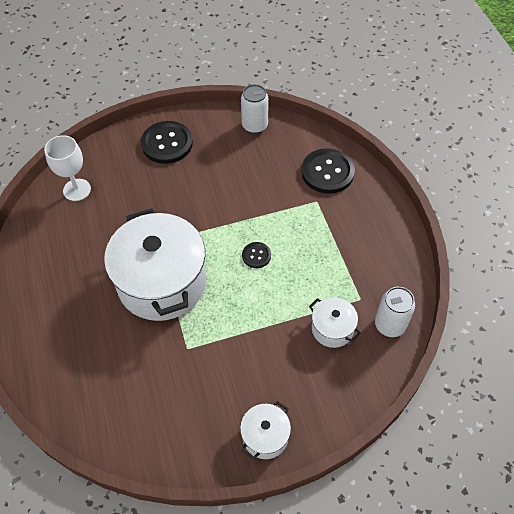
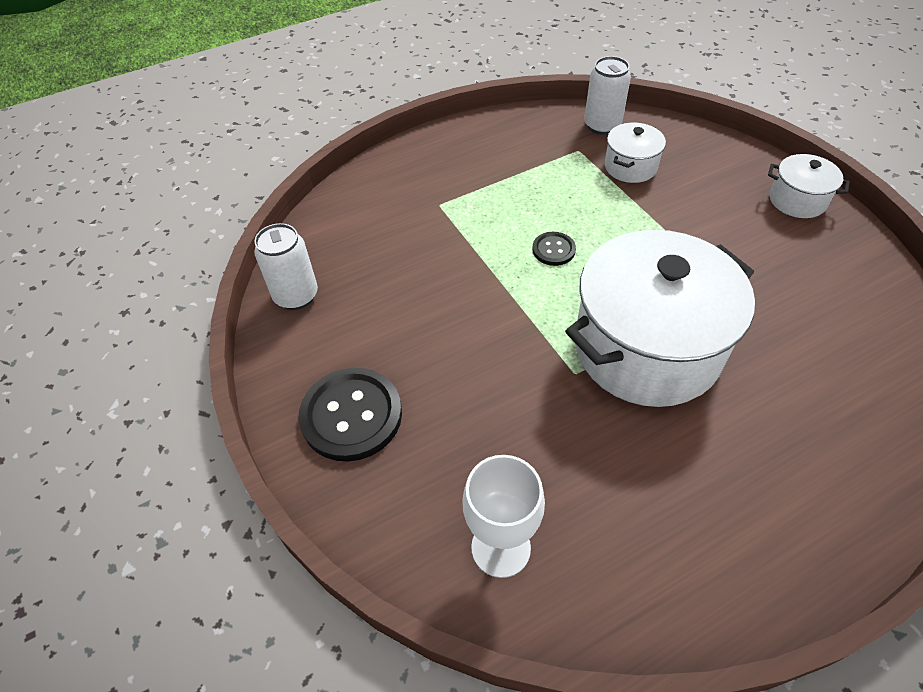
camera: 100 degrees left, 5 degrees down
(327, 172) = (383, 200): black button -> none

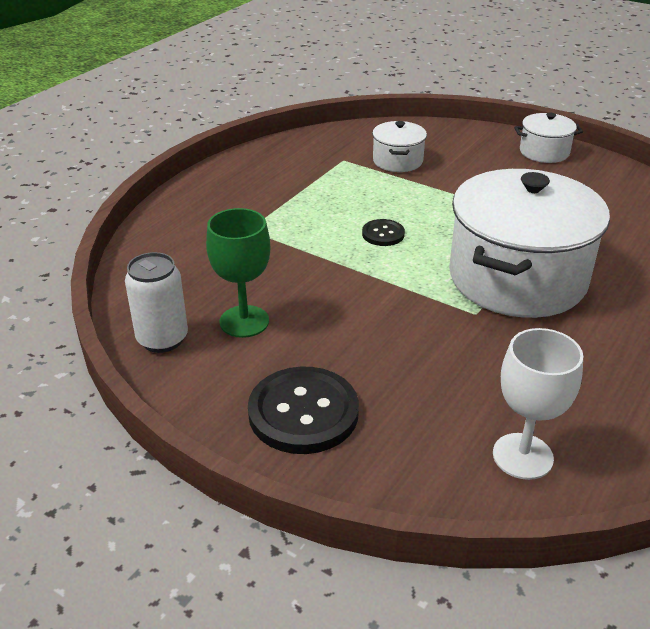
camera: 30 degrees left, 15 degrees down
(369, 302) = (244, 321): none -> green goblet
(602, 126) = (349, 138): white can -> none

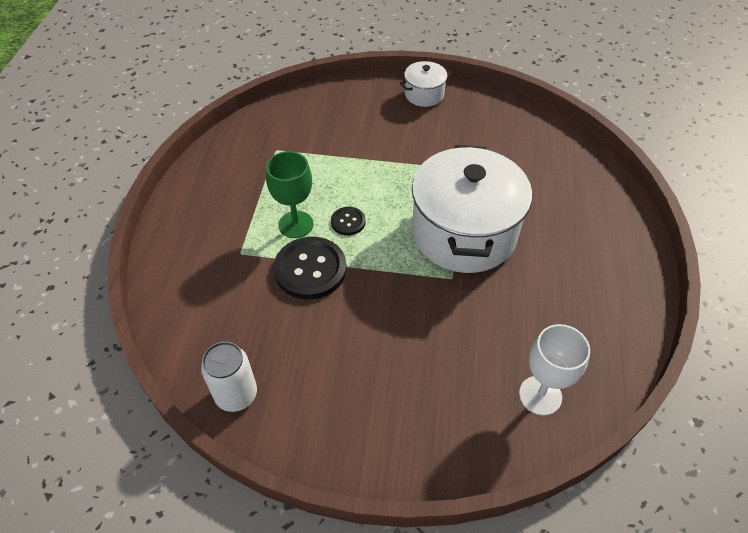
camera: 25 degrees left, 15 degrees up
(244, 321) = (290, 351): green goblet -> green goblet (296, 224)
(303, 412) = (380, 420): black button -> black button (310, 269)
(397, 161) = (319, 138): white pot -> none

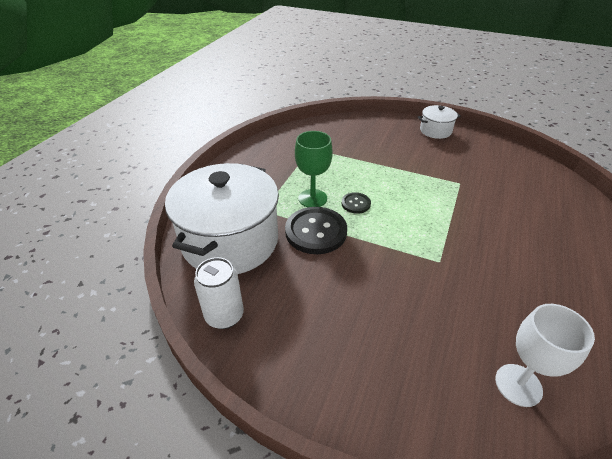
camera: 15 degrees right, 10 degrees down
(464, 233) = (455, 229): white pot -> white pot (230, 241)

